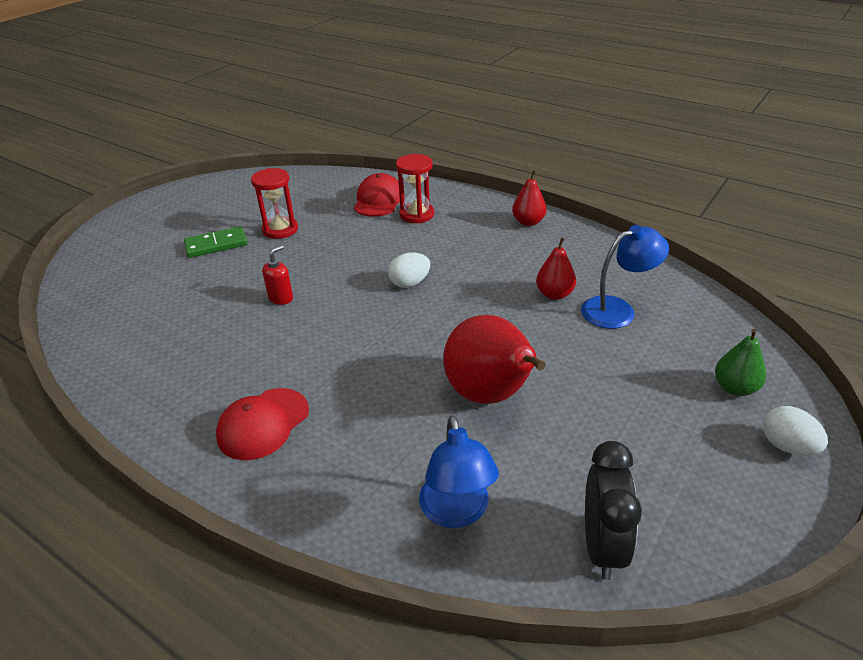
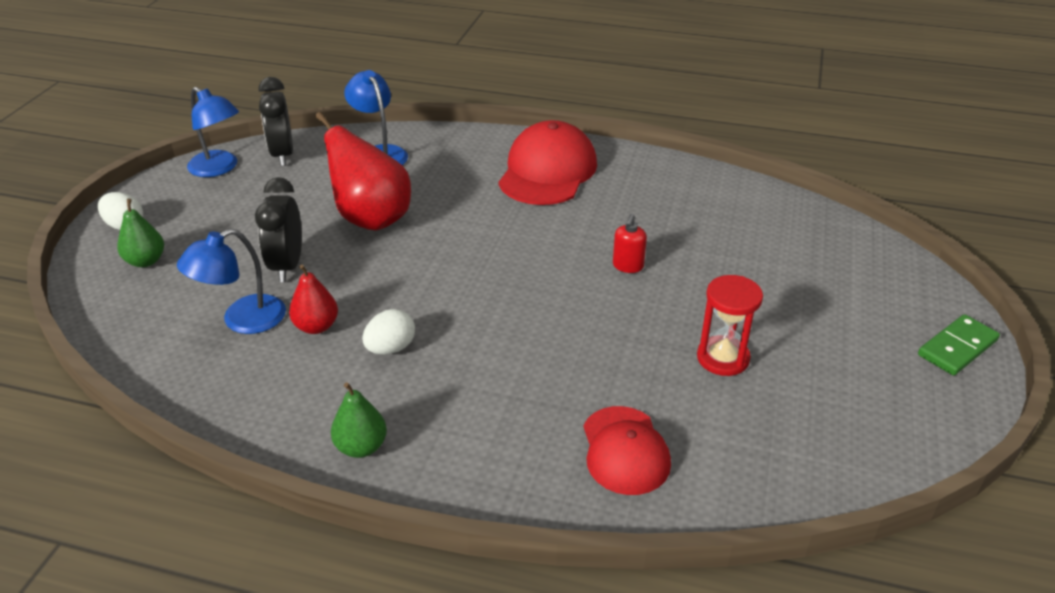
camera: 160 degrees right, 0 degrees up
(216, 245) = (779, 317): green domino -> green domino (957, 348)
(263, 424) = (548, 171): red cap -> red cap, size x1.56
(409, 283) = (494, 310): white egg -> white egg (390, 348)
(416, 214) = (544, 428): red hourglass -> none
(528, 222) = (361, 447): red pear -> green pear
(582, 354) = (287, 266): none -> black clock
(696, 535) = (219, 168): none -> blue lamp

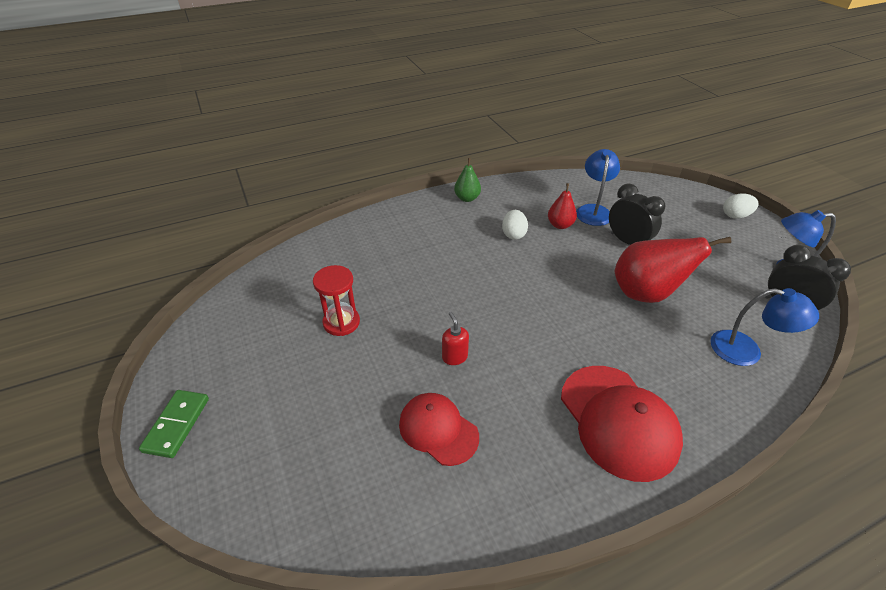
camera: 140 degrees right, 5 degrees up
(146, 261) = (685, 208): green pear -> none
(625, 450) = (358, 250): red cap -> red cap (438, 429)

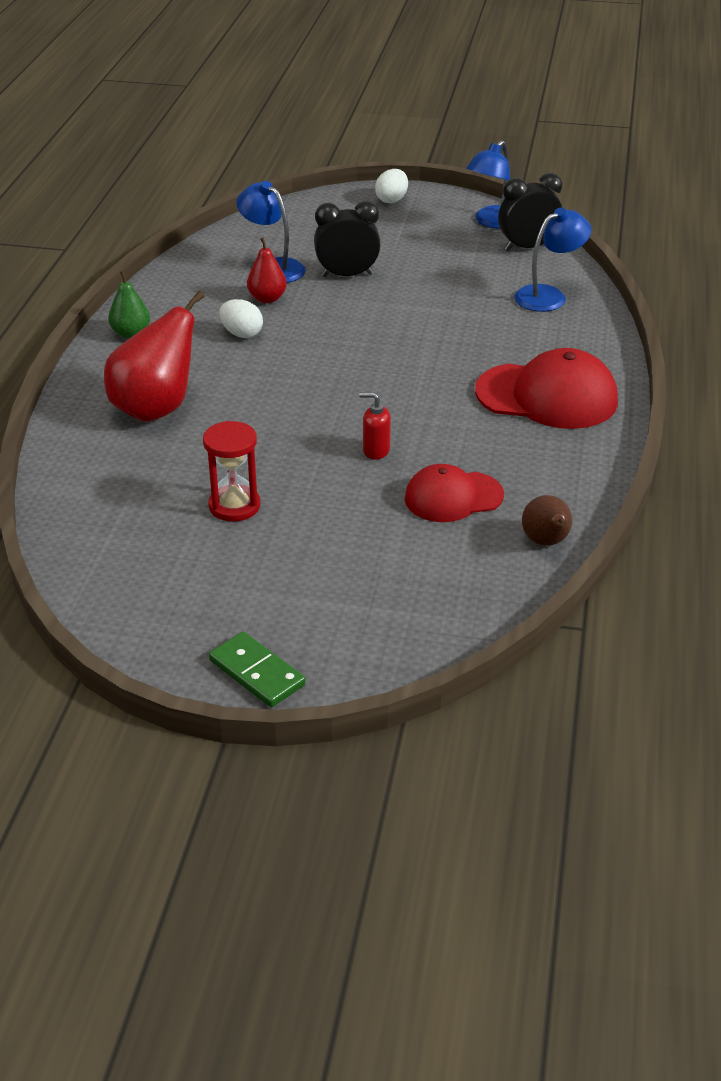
camera: 55 degrees left, 5 degrees down
(428, 526) = (546, 542): none -> brown pear
(646, 293) = (428, 304): red pear -> red pear (156, 409)

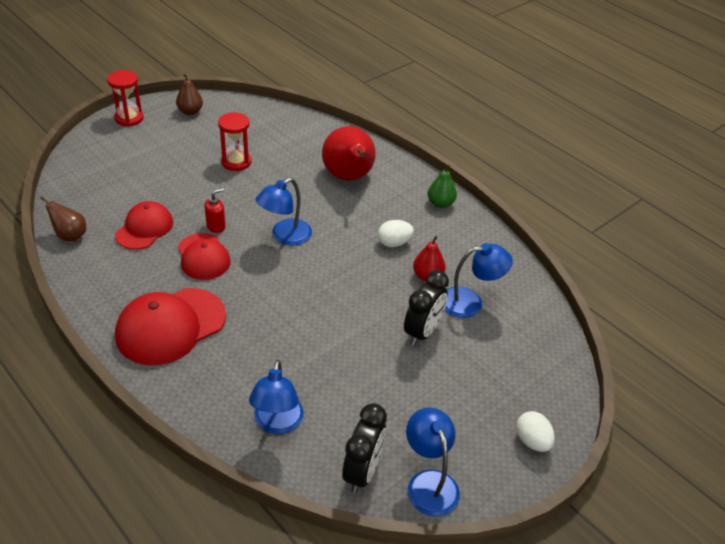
camera: 125 degrees right, 5 degrees up
(162, 622) = (190, 112): none -> brown pear
(257, 672) = (129, 118): green domino -> red hourglass
(326, 399) = (285, 236): none -> blue lamp
(434, 431) = (203, 257): none -> red cap

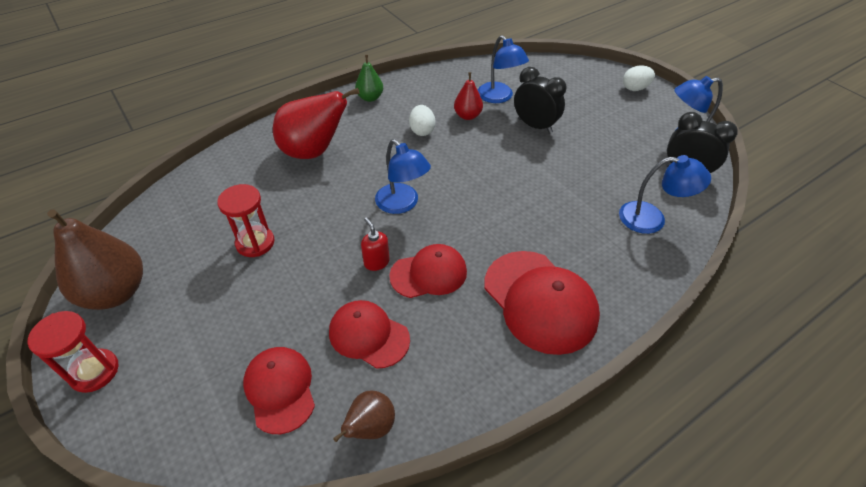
camera: 80 degrees left, 5 degrees up
(105, 193) = (280, 389): none -> red cap
(190, 112) = (115, 292): brown pear -> brown pear, size x1.88
(470, 302) = (499, 97): blue lamp -> blue lamp turned 150 degrees clockwise

